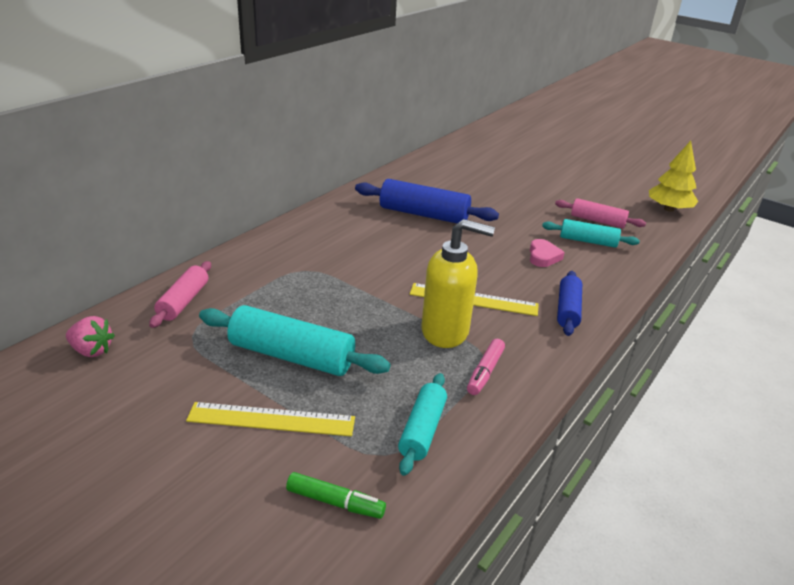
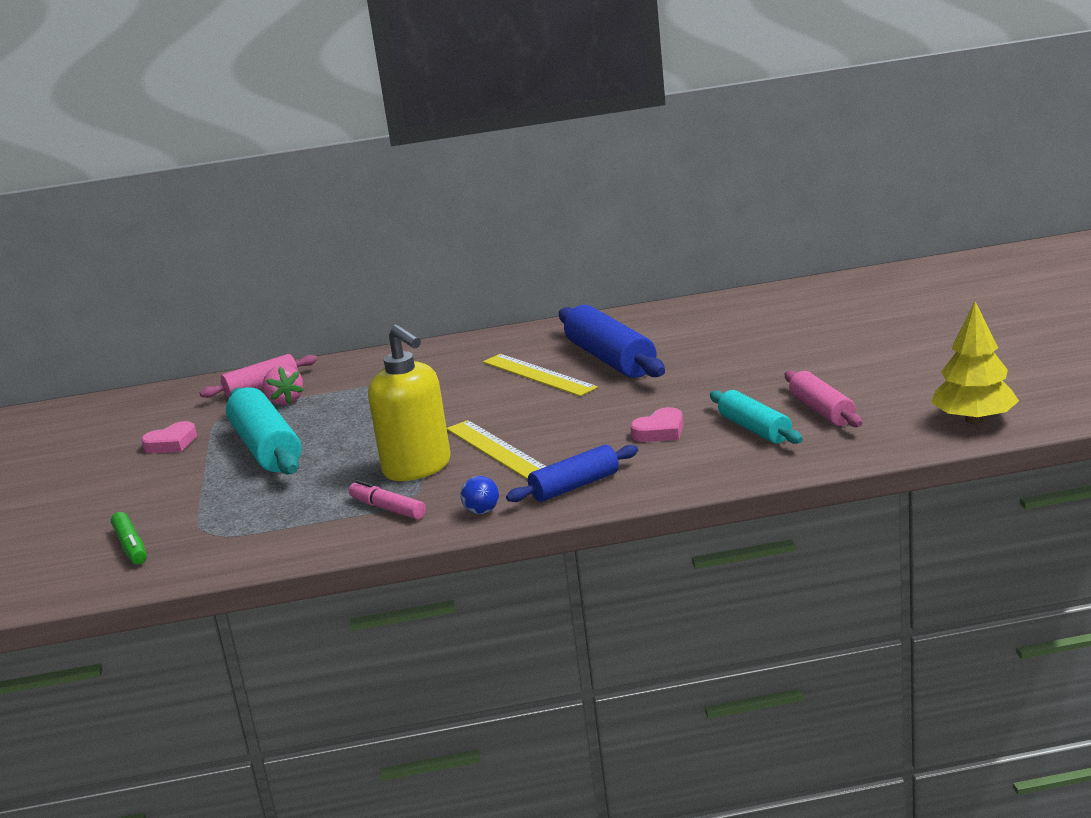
camera: 50 degrees right, 10 degrees down
(92, 350) = (152, 405): pink strawberry -> pink strawberry (285, 401)
(186, 382) = (171, 443): none -> pink heart
(271, 419) = (180, 485): yellow ruler -> yellow ruler (538, 375)
(422, 430) = (261, 529): turquoise rolling pin -> none
(485, 372) = (388, 508): pink marker -> pink marker turned 60 degrees clockwise
(549, 349) = (482, 511): none -> blue ball

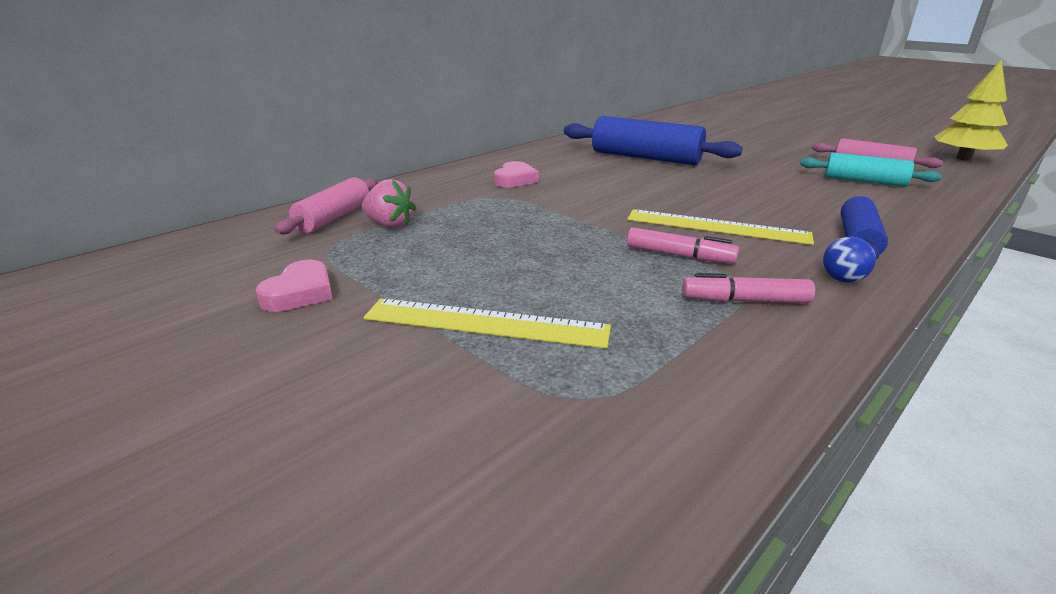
camera: 40 degrees left, 5 degrees up
(131, 546) = (484, 466): green marker -> none
(267, 448) = (456, 272): turquoise rolling pin -> none
(417, 468) = (679, 256): yellow soap dispenser -> pink marker
(538, 375) = (612, 173): yellow ruler -> yellow ruler (486, 323)
(660, 431) = (806, 192): pink heart -> pink heart (515, 179)

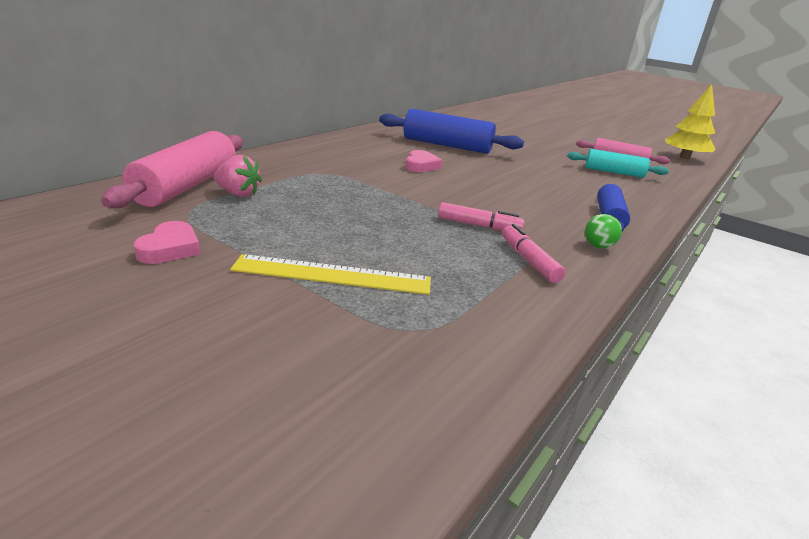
camera: 10 degrees left, 0 degrees up
(334, 218) = (187, 186): pink rolling pin -> pink rolling pin, size x1.62
(515, 179) = (341, 159): pink heart -> pink heart (421, 165)
(717, 227) = (506, 204): yellow ruler -> none
(745, 301) = (529, 260): pink marker -> pink marker turned 75 degrees clockwise
(842, 280) = (598, 246): blue ball -> green ball

